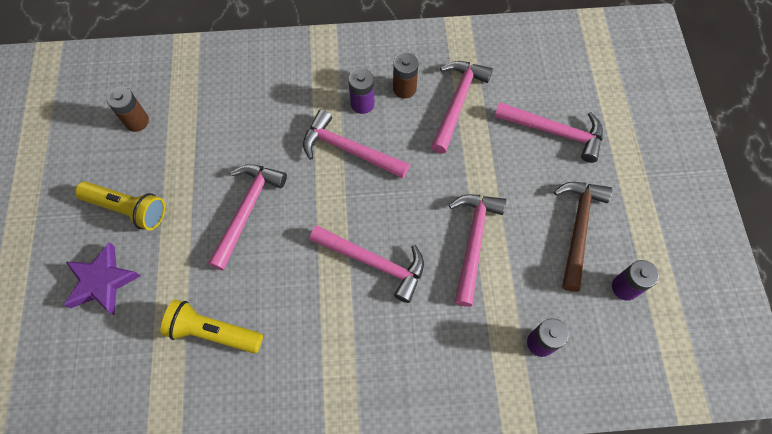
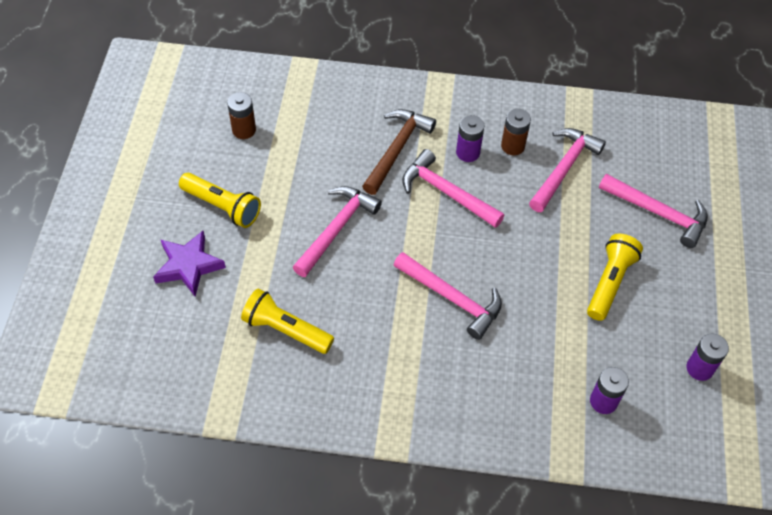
camera: 10 degrees right, 10 degrees down
(473, 242) = (554, 298): pink hammer -> none
(523, 214) = (610, 282): none -> yellow flashlight
(577, 229) = (663, 306): brown hammer -> brown hammer (396, 149)

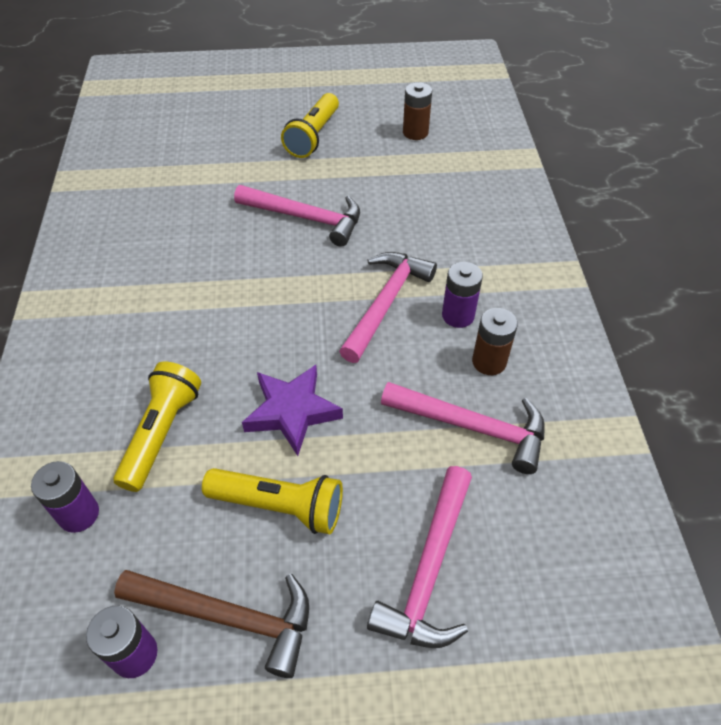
camera: 80 degrees right, 5 degrees down
(188, 266) = (238, 129): purple star -> purple star (292, 411)
(286, 330) = (172, 202): yellow flashlight -> yellow flashlight (162, 433)
(396, 149) = (436, 249): brown hammer -> brown hammer (228, 616)
(452, 298) = (228, 329): pink hammer -> none

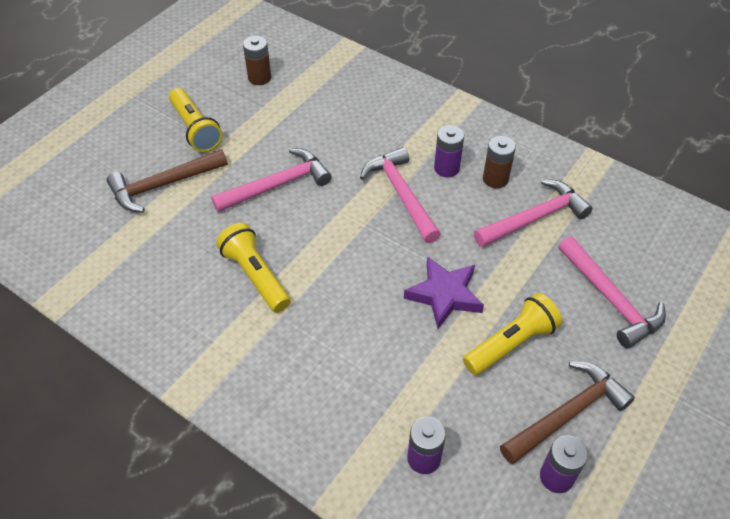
camera: 50 degrees left, 0 degrees up
(162, 433) = (397, 375): yellow flashlight -> yellow flashlight (255, 276)
(235, 158) = (163, 185): none -> brown hammer

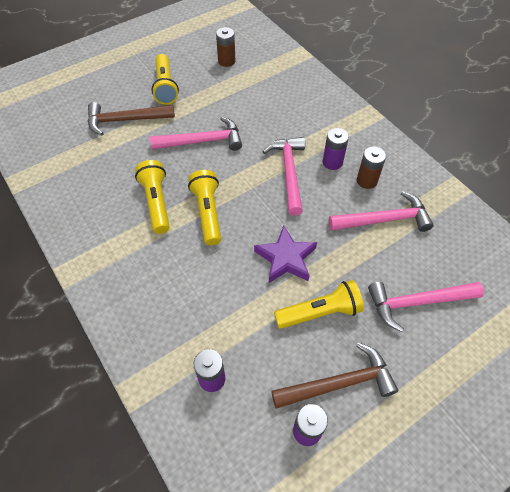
camera: 20 degrees right, 5 degrees up
(326, 269) = (208, 213): none -> yellow flashlight
(610, 299) = (417, 303): pink hammer -> pink hammer turned 90 degrees clockwise

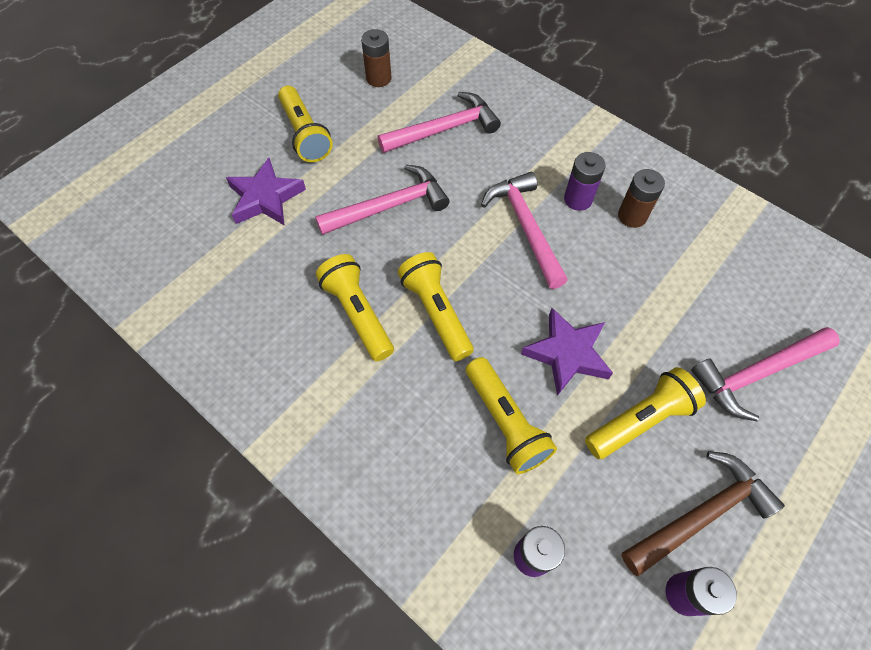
camera: 15 degrees left, 5 degrees up
(125, 120) = (266, 198): brown hammer -> purple star
(227, 291) = (505, 422): none -> yellow flashlight
(384, 219) = (674, 266): pink hammer -> pink hammer (444, 129)

